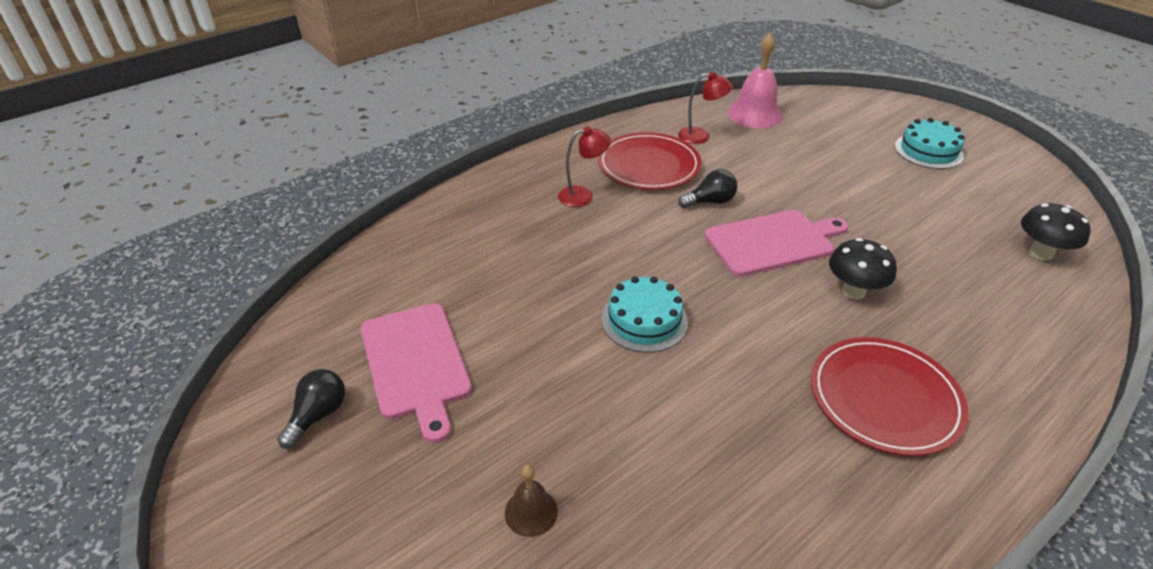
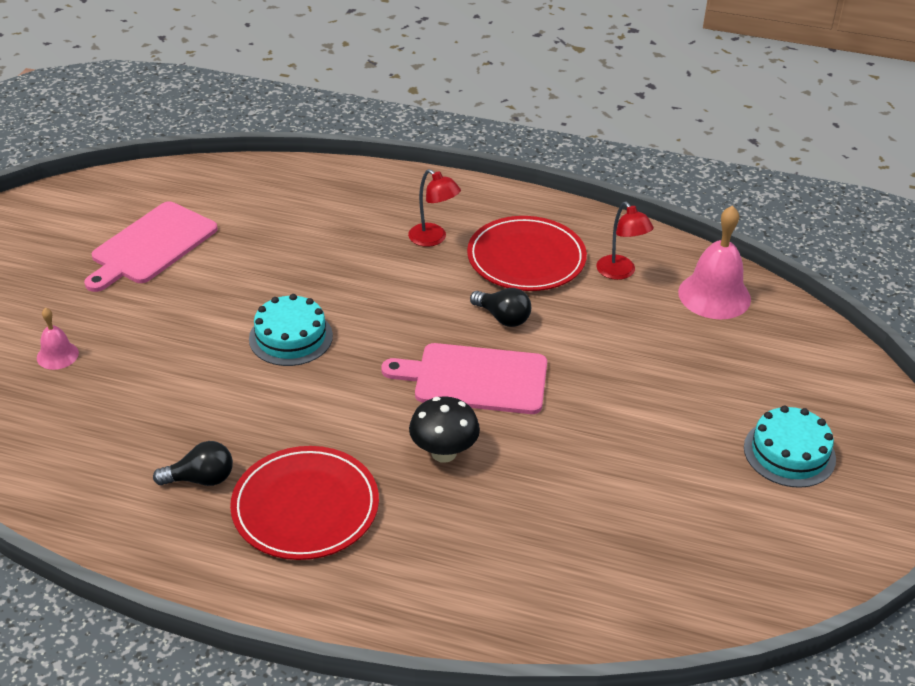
camera: 55 degrees right, 0 degrees up
(318, 415) = (74, 229): black light bulb -> black light bulb (201, 479)
(531, 512) = (57, 355): brown bell -> pink bell
(773, 242) = (475, 378): pink cutting board -> pink cutting board turned 150 degrees clockwise
(1040, 253) = (649, 586): black mushroom -> none

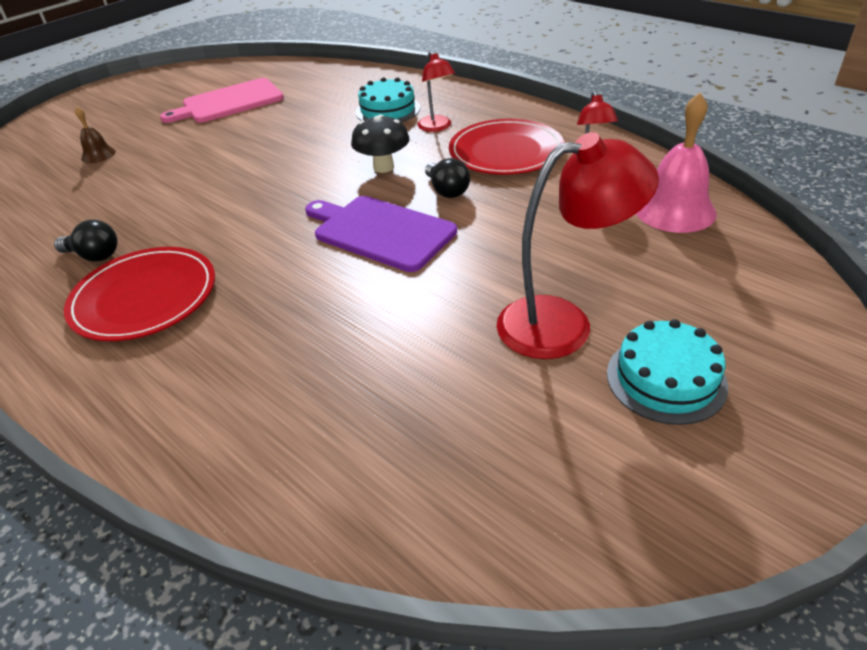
camera: 30 degrees right, 0 degrees up
(57, 355) = (98, 155): pink bell -> brown bell
(291, 337) = (262, 173): turquoise cake -> turquoise cake (387, 110)
(444, 453) = (298, 284): black mushroom -> black mushroom (383, 167)
(475, 378) = (380, 231): pink cutting board -> purple cutting board
(691, 428) = (563, 323): none -> red lamp

